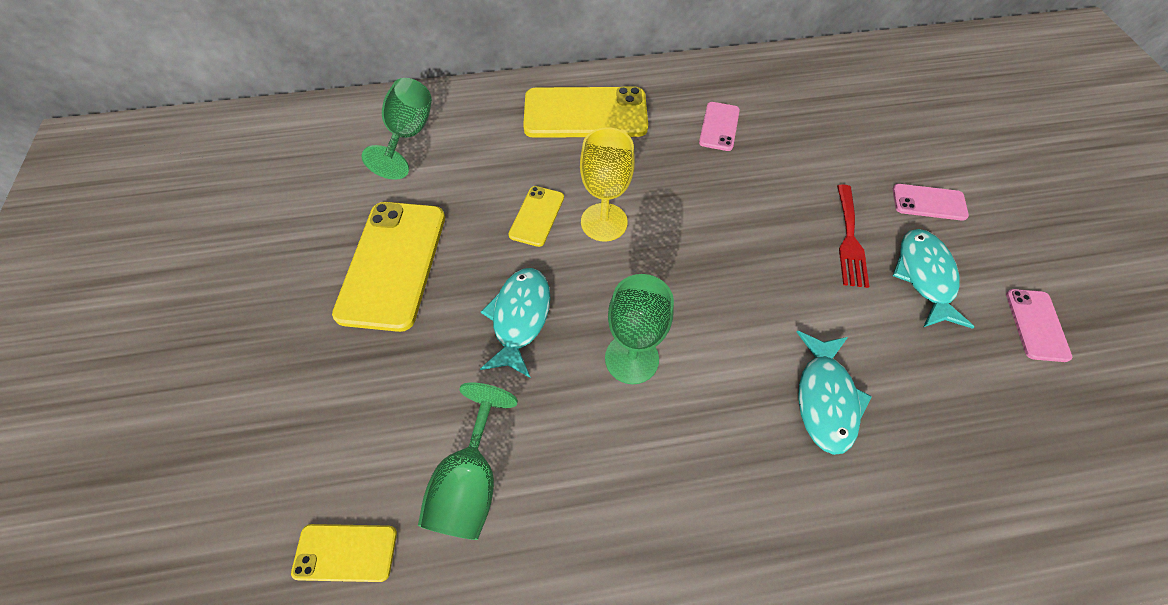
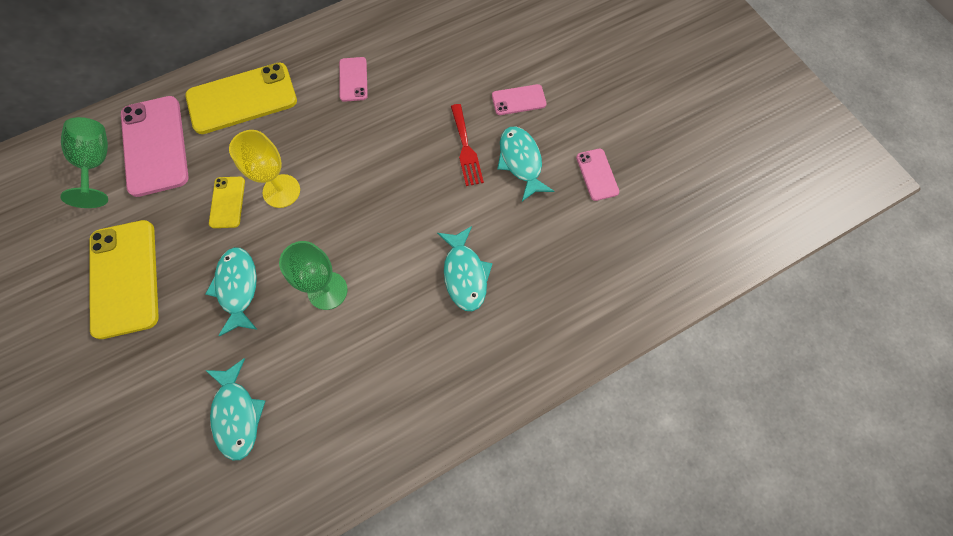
camera: 20 degrees left, 10 degrees up
(345, 552) = (165, 488): yellow phone -> none
(470, 482) = (237, 414): green goblet -> turquoise fish
(475, 135) = (155, 146): none -> pink phone

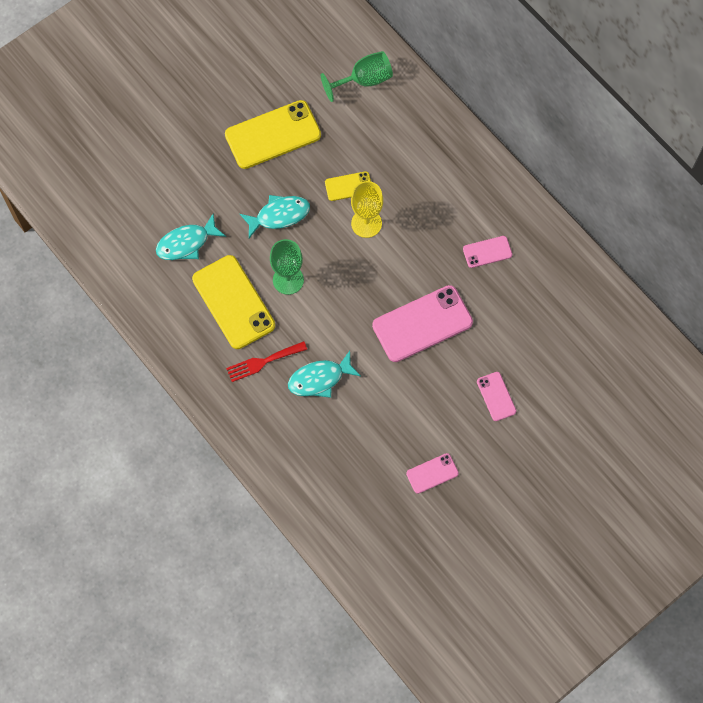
camera: 80 degrees right, 0 degrees up
(155, 146) = (388, 117): pink phone -> pink phone (422, 324)
(242, 99) = (447, 168): yellow phone -> yellow phone (233, 302)
(466, 148) = (436, 359): red fork -> red fork (263, 362)
(521, 162) = (432, 407): turquoise fish -> none

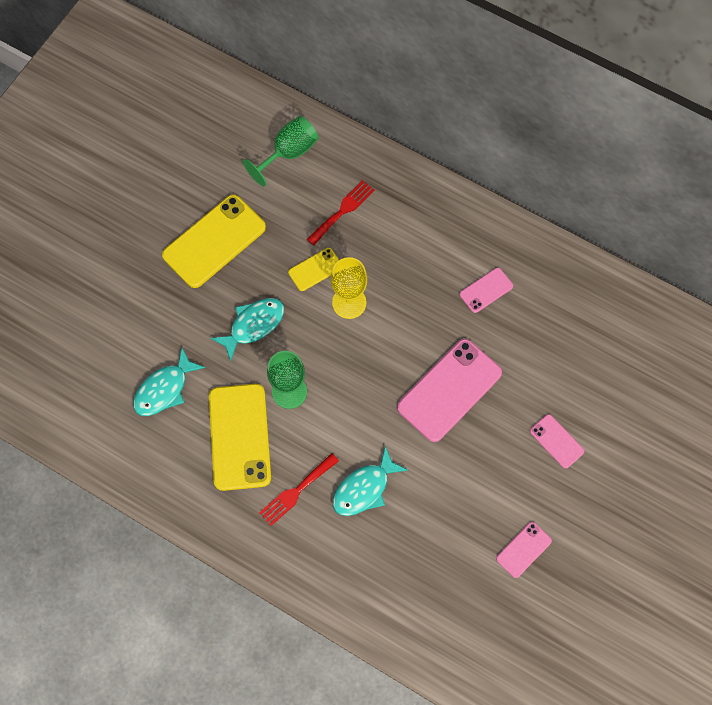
camera: 20 degrees left, 0 degrees up
(233, 302) = (239, 437): yellow phone -> yellow phone turned 45 degrees clockwise
(391, 144) = (342, 211): none -> red fork

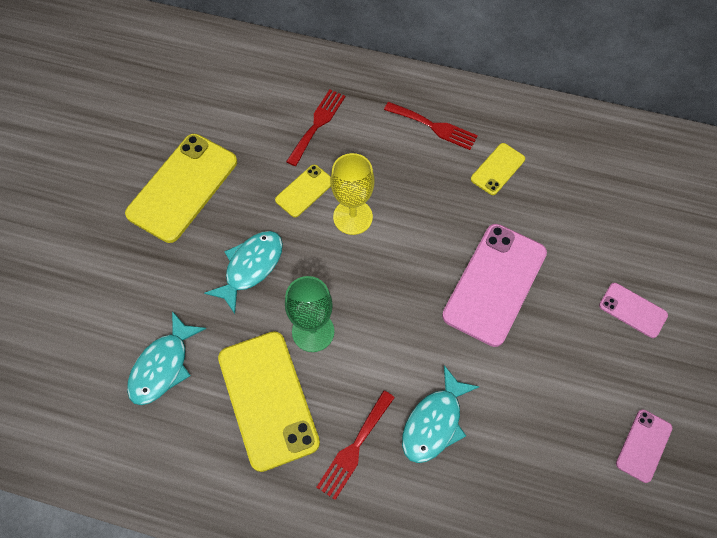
camera: 15 degrees left, 5 degrees down
(288, 153) = (242, 81): green goblet -> none
(443, 237) = (434, 126): none -> red fork
(486, 290) = (497, 169): pink phone -> yellow phone

